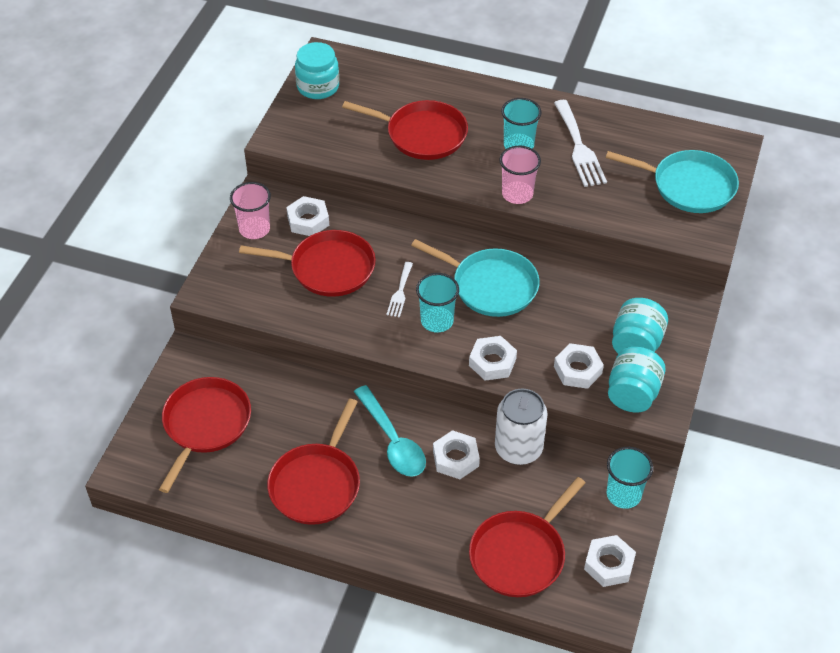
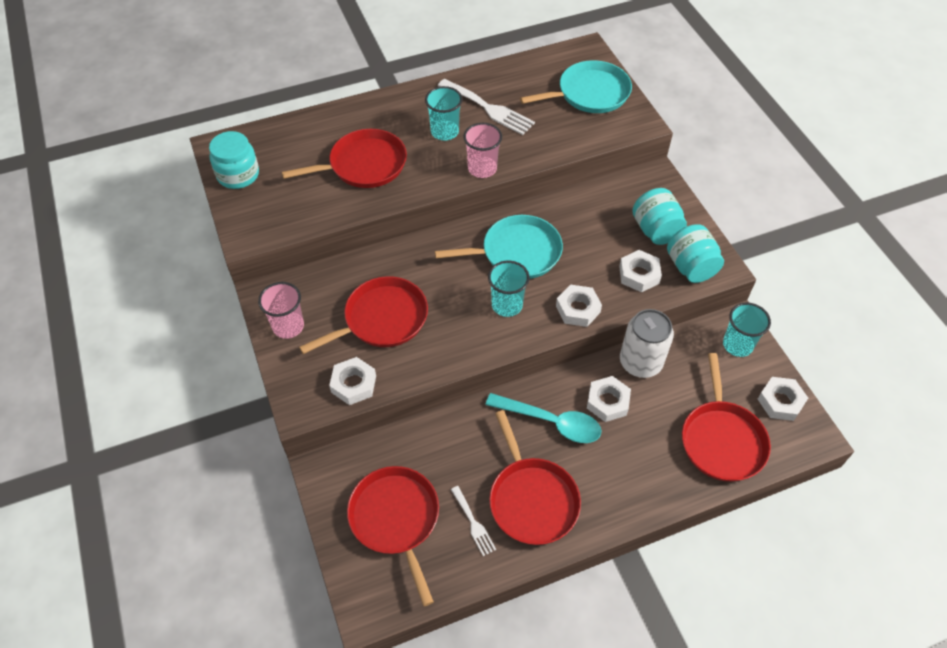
camera: 40 degrees left, 5 degrees up
(308, 220) = (326, 291): white nut -> white nut (353, 384)
(400, 292) = (457, 301): white fork -> white fork (473, 523)

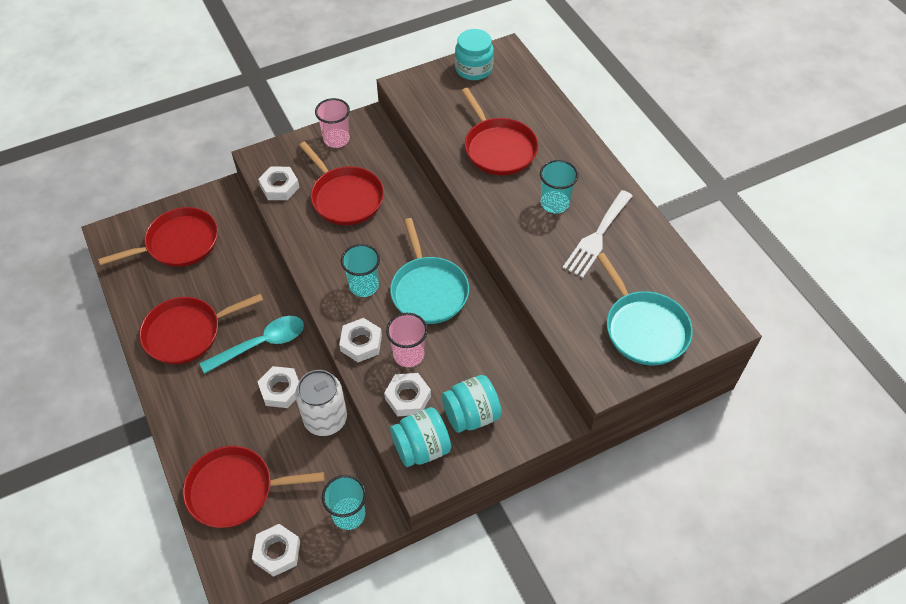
camera: 85 degrees right, 0 degrees up
(473, 523) = (170, 293): white fork -> none
(482, 168) = (507, 237): pink cup -> pink cup (408, 354)
(550, 422) = (261, 344): turquoise spoon -> turquoise spoon turned 135 degrees counterclockwise

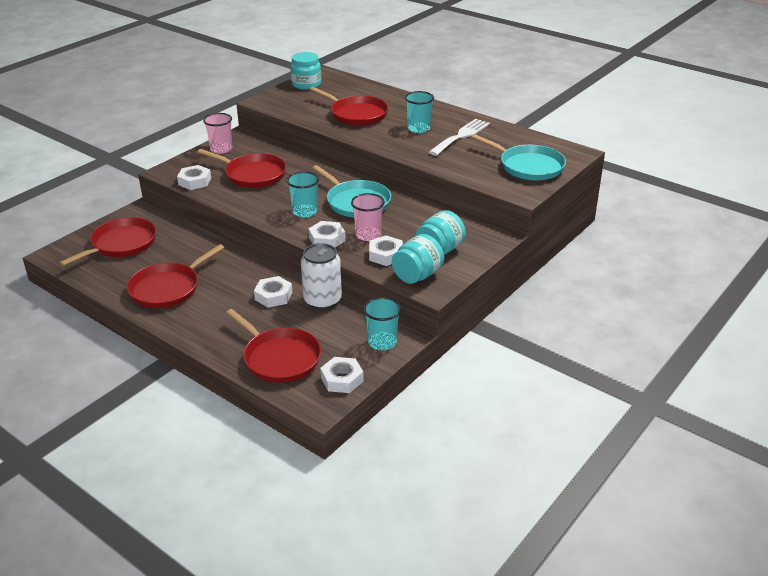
camera: 25 degrees left, 20 degrees down
(235, 490) = (279, 358): red pan -> red pan turned 105 degrees counterclockwise
(261, 344) = (237, 277): turquoise spoon -> none
(597, 237) = (461, 136): white fork -> white fork turned 150 degrees counterclockwise

